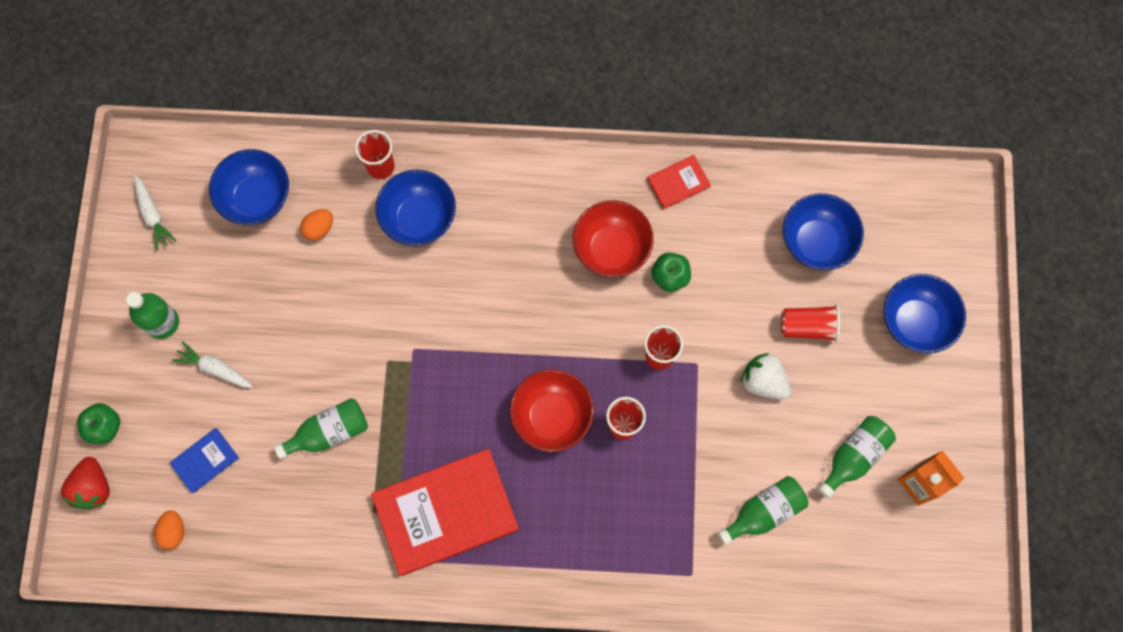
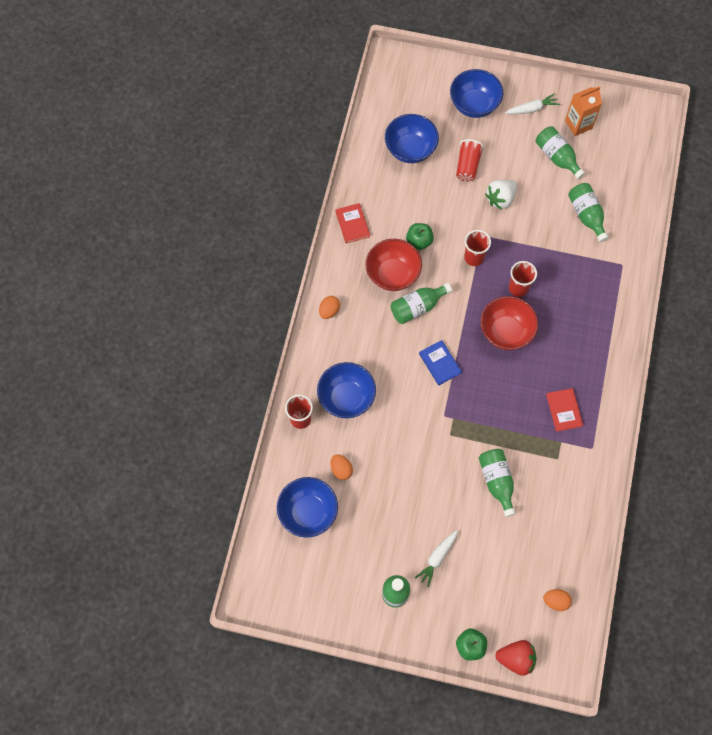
camera: 80 degrees left, 5 degrees down
(153, 215) = (307, 593): white carrot -> white carrot (532, 109)
(205, 460) = (506, 572): blue book -> blue book (440, 363)
(446, 512) = (564, 410): red book -> red book, size x0.45
(540, 175) = (329, 311): none -> orange egg
(567, 290) = (417, 307): none -> green bottle

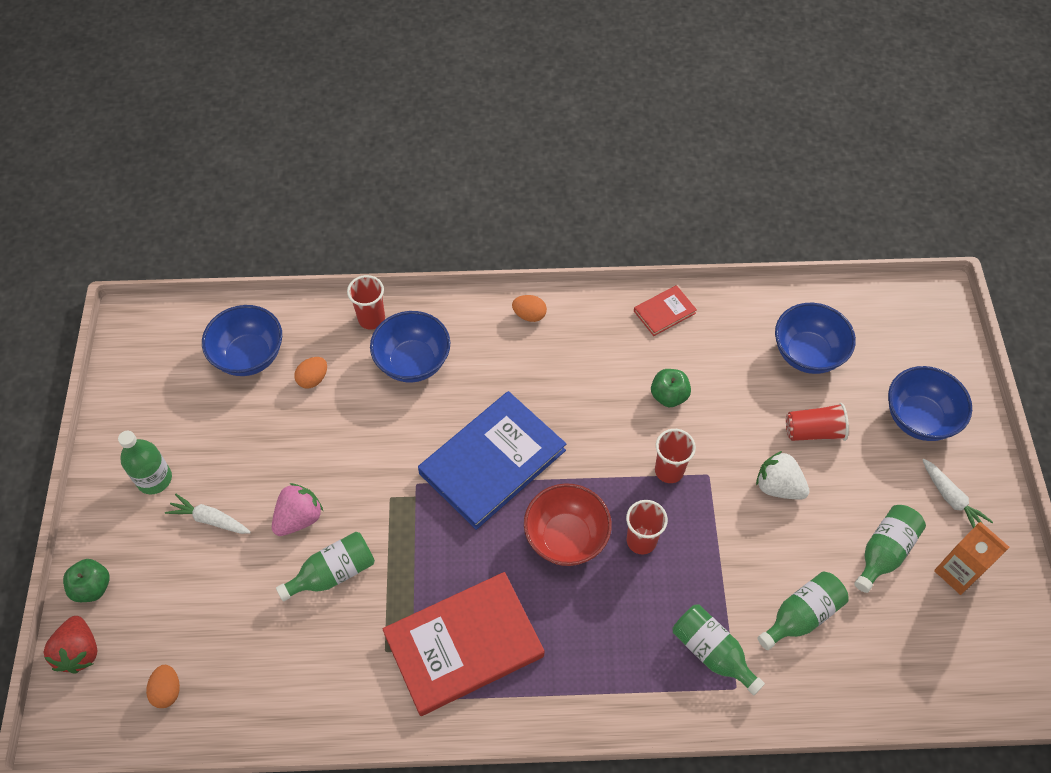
camera: 75 degrees right, 10 degrees down
(393, 274) = (607, 375): red bowl -> none
(417, 307) = (568, 416): green bottle -> green bottle (712, 652)
(440, 363) = (492, 462): blue book -> blue book, size x2.20
(451, 497) = (299, 518): none -> pink strawberry
(564, 410) = (464, 645): red book -> red book, size x2.20

